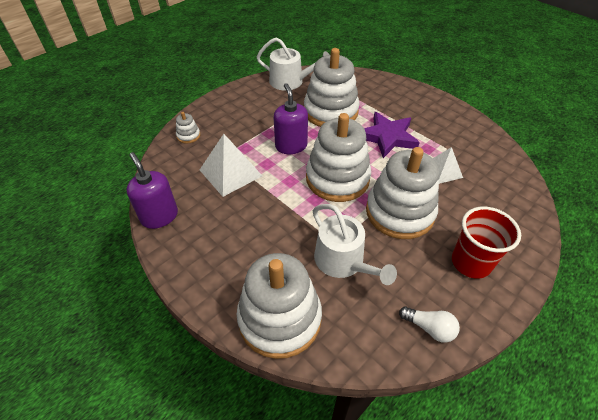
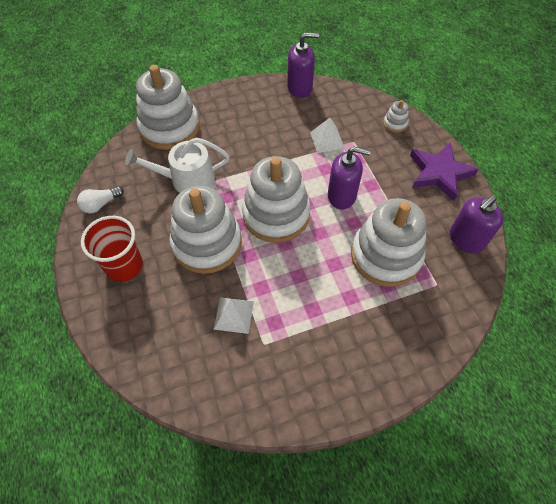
camera: 115 degrees right, 10 degrees up
(230, 172) = (327, 140): white pyramid -> white pyramid, size x0.63
(290, 81) = (466, 239): white watering can -> purple soap dispenser
(387, 137) = (313, 291): purple star -> purple star (439, 173)

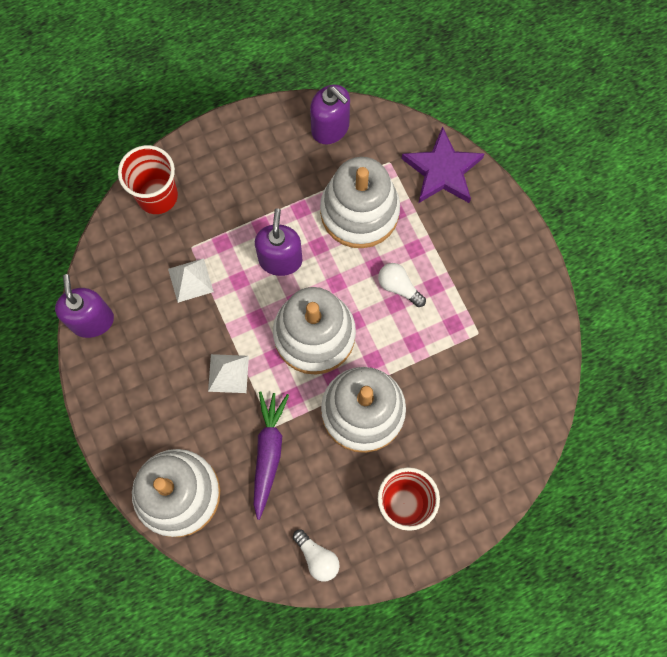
camera: 95 degrees left, 15 degrees up
(186, 179) = (268, 453): white watering can -> purple carrot
(234, 315) = (450, 368): white pyramid -> white pyramid (228, 373)
(313, 280) = (399, 287): none -> white light bulb
(395, 123) = (157, 196): white stacking toy -> red cup
(439, 173) = (237, 148): purple star -> purple star (442, 170)

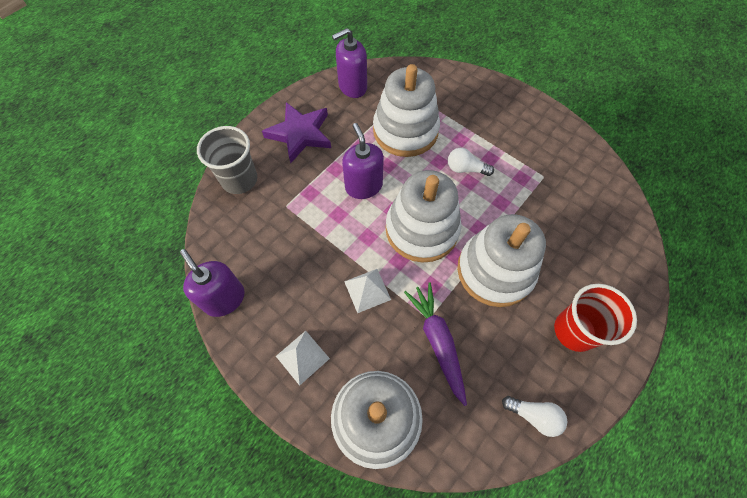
camera: 25 degrees left, 10 degrees down
(157, 196) = (239, 180): red cup -> grey cup
(190, 280) = (297, 230): white pyramid -> white pyramid (302, 357)
(330, 128) = (352, 87): purple soap dispenser -> purple soap dispenser turned 135 degrees clockwise
(442, 170) = (448, 84): purple star -> purple star (300, 134)

